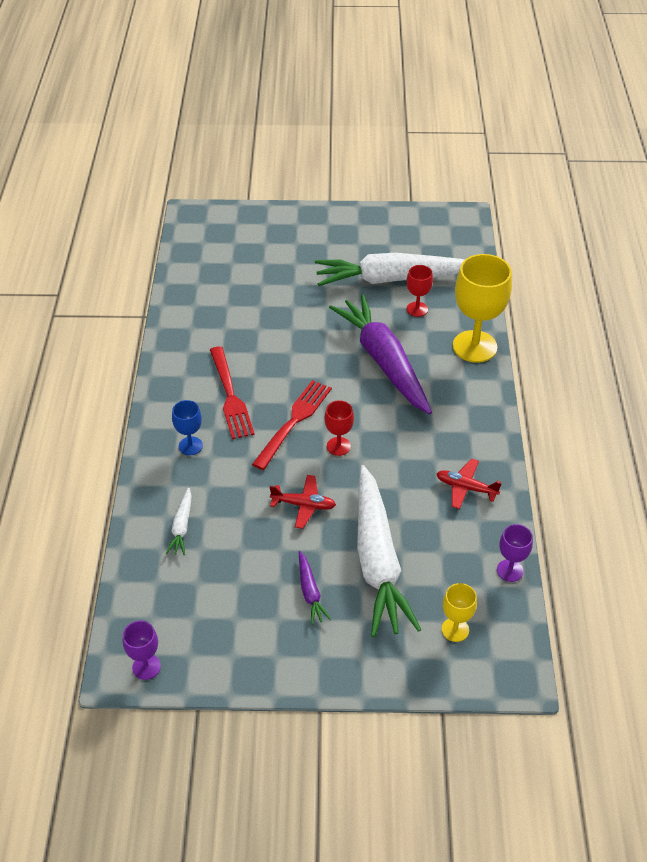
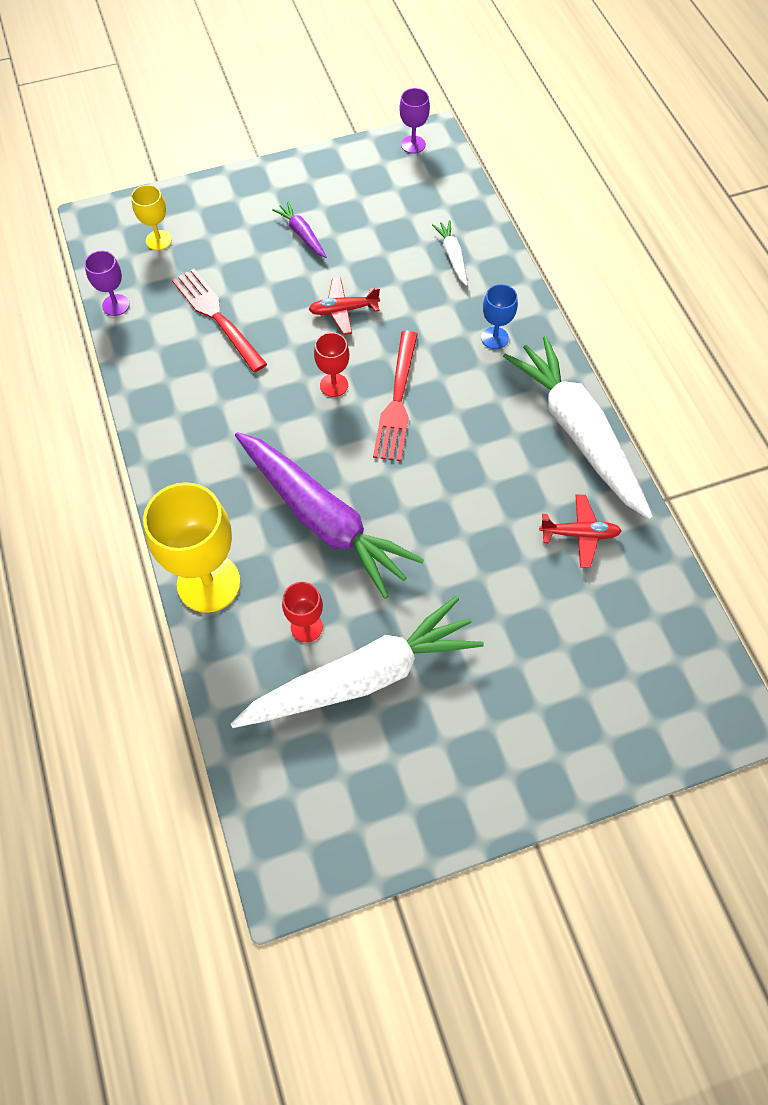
camera: 160 degrees right, 15 degrees up
(230, 396) = (487, 411): red fork -> red fork (217, 317)
(377, 560) = (249, 279): white carrot -> white carrot (578, 433)
(466, 488) = (177, 378): red plane -> red plane (579, 534)

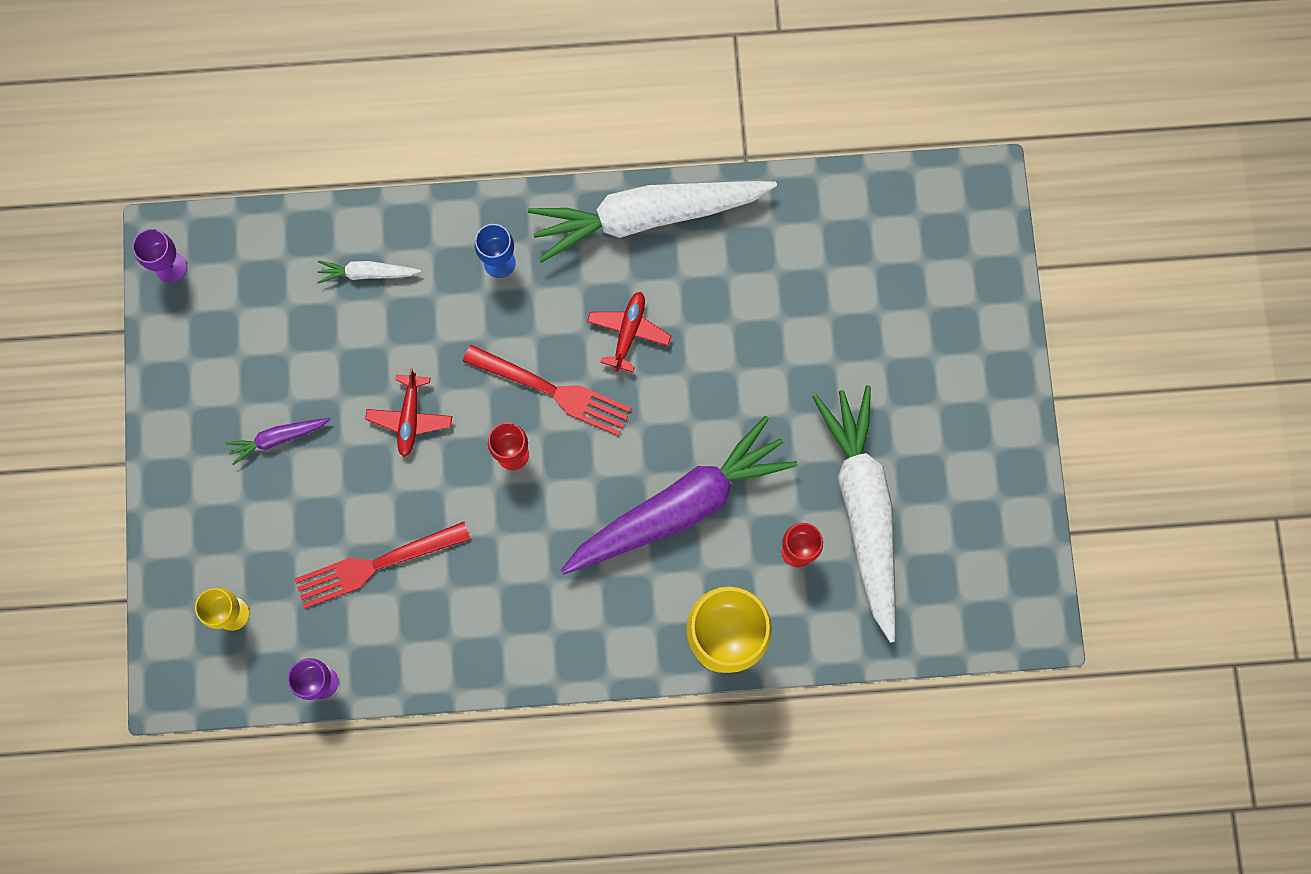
camera: 75 degrees left, 15 degrees up
(579, 534) = (765, 256): red plane -> red plane (628, 332)

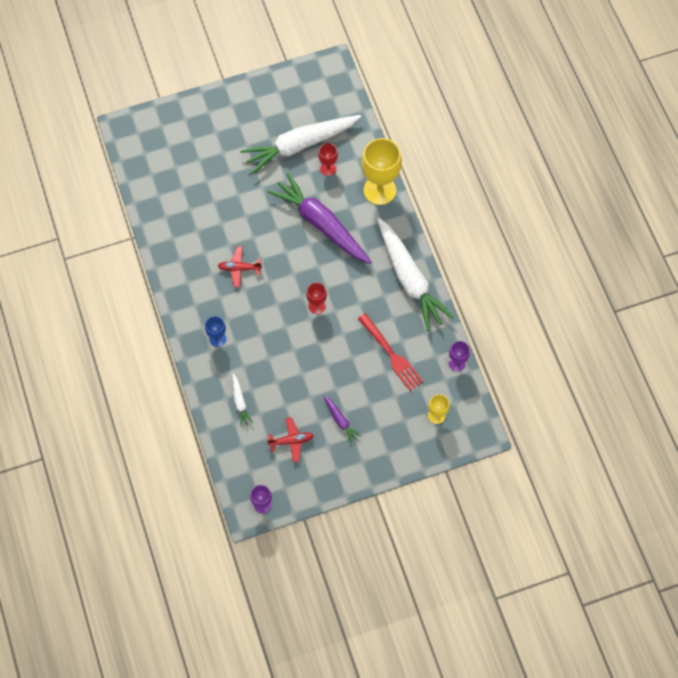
camera: 105 degrees left, 10 degrees down
(410, 418) = (311, 359): red plane -> red plane (291, 441)
(553, 391) = (279, 295): red fork -> none
(647, 217) = (175, 274): white carrot -> white carrot (409, 278)

